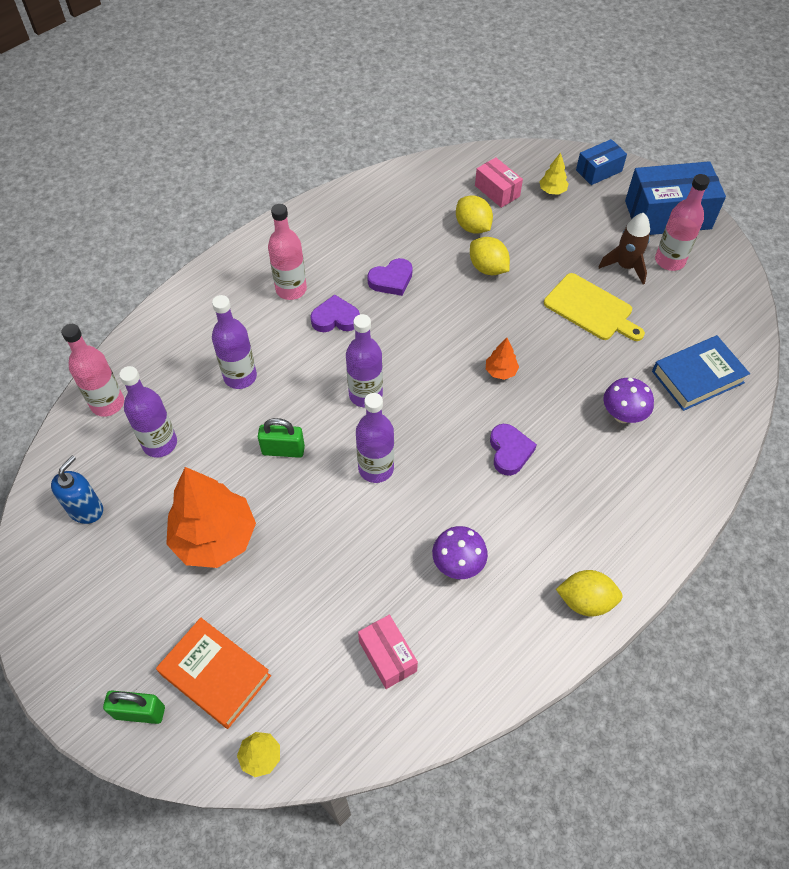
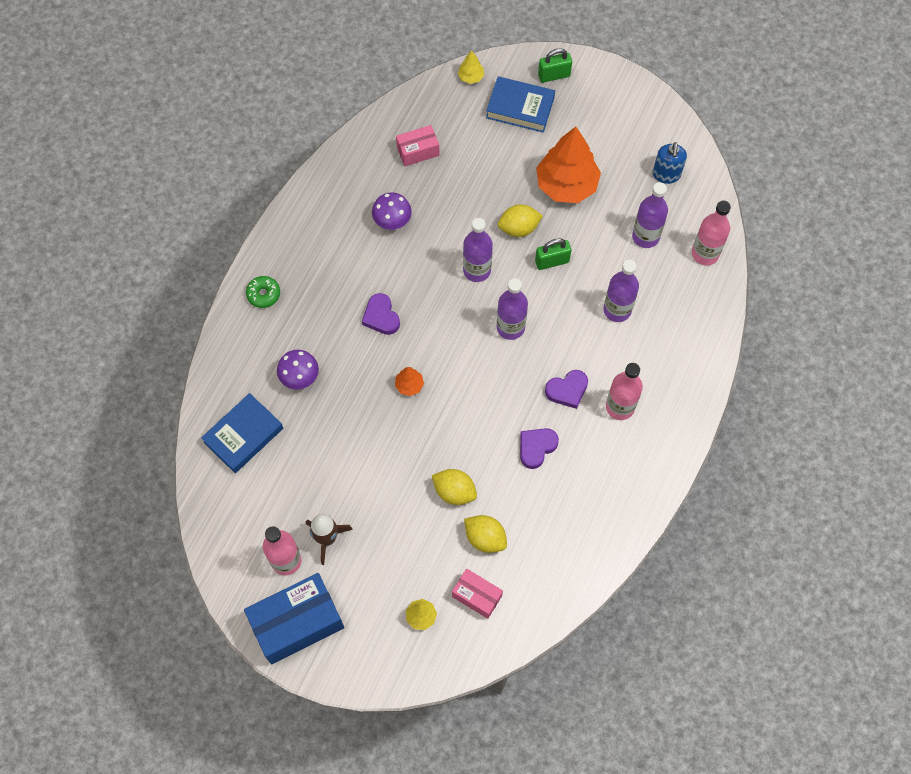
camera: 160 degrees right, 10 degrees up
(215, 675) = (520, 108): orange book -> blue book
(387, 656) = (418, 151): pink box -> pink box turned 60 degrees counterclockwise
(585, 601) = (298, 225): yellow lemon -> yellow lemon (519, 228)
(591, 309) = (348, 477): yellow cutting board -> none
(598, 170) = (380, 664): blue box -> none
(649, 523) = (263, 294): none -> green donut

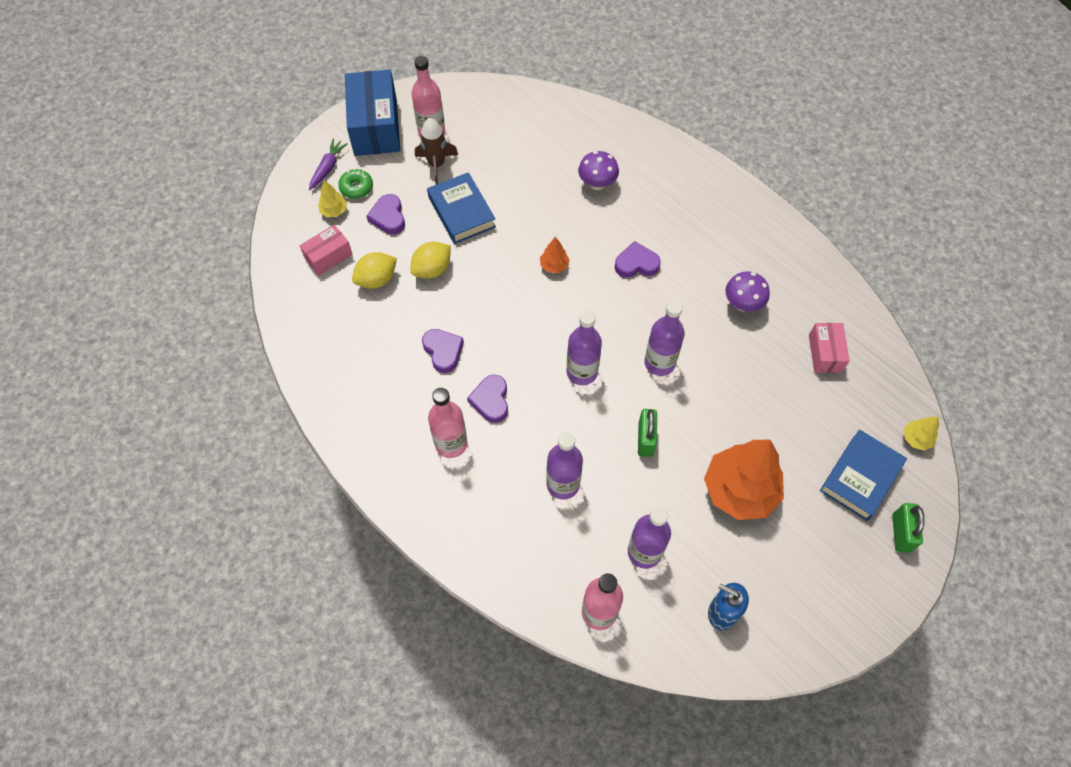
camera: 110 degrees right, 5 degrees down
(243, 435) = (558, 131): blue book -> blue book (461, 212)
(263, 294) = (694, 178): green donut -> green donut (356, 188)
(369, 648) = (328, 168): none -> purple carrot
(409, 559) = (388, 217): none -> purple heart
(519, 228) = (698, 420): yellow lemon -> none

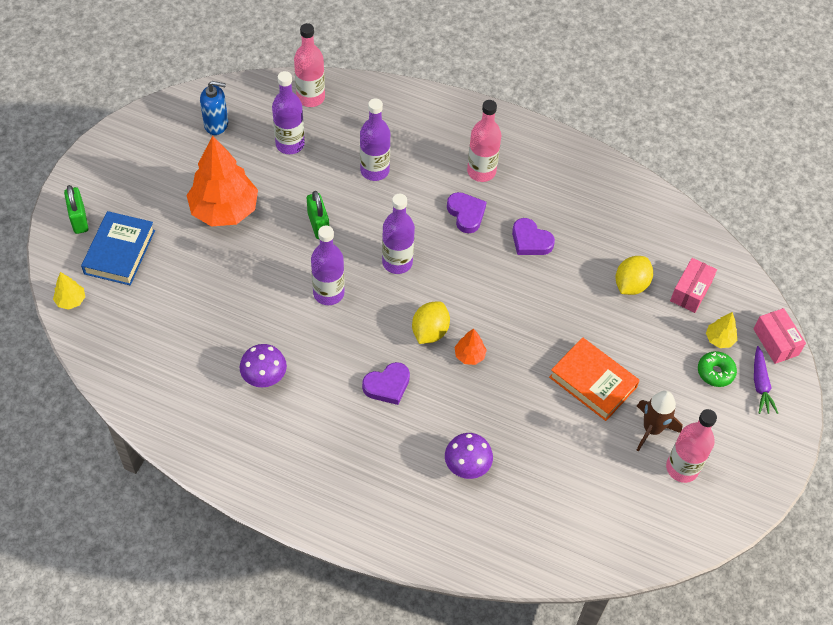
camera: 155 degrees right, 5 degrees down
(375, 127) = (747, 453): blue box -> none
(388, 217) = (662, 351): purple heart -> none
(432, 269) = (585, 312): yellow lemon -> yellow lemon (430, 331)
(461, 212) = (593, 382): blue book -> orange book
(825, 353) = (170, 354): pink box -> pink box (775, 342)

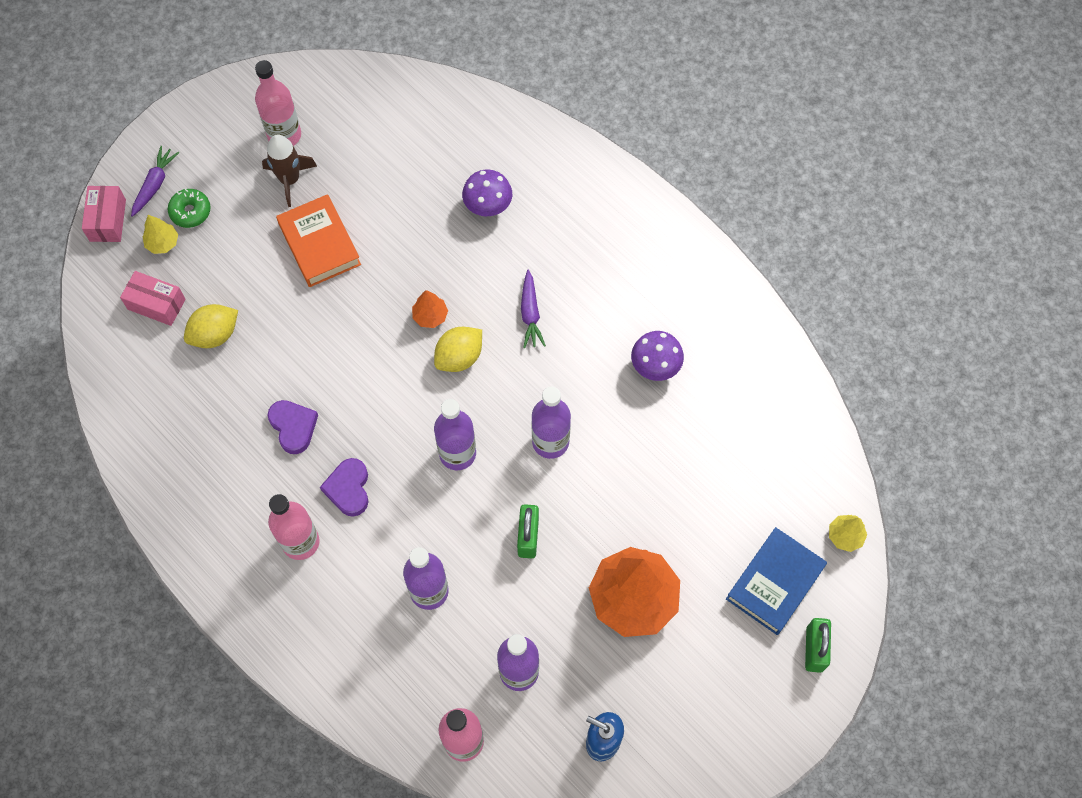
camera: 155 degrees left, 10 degrees up
(387, 385) = (530, 313): purple heart -> purple carrot
(690, 291) = (156, 304): pink box -> pink box turned 60 degrees clockwise

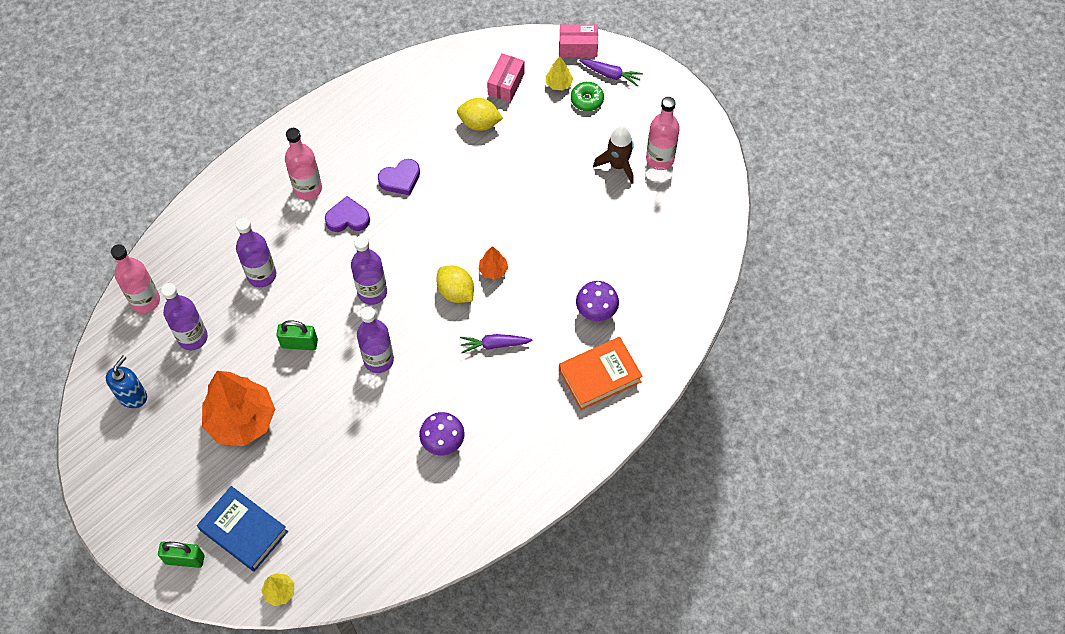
camera: 90 degrees right, 5 degrees down
(215, 334) = (479, 123): yellow lemon -> yellow lemon turned 45 degrees counterclockwise
(319, 244) = (558, 189): orange book -> orange book (599, 376)

